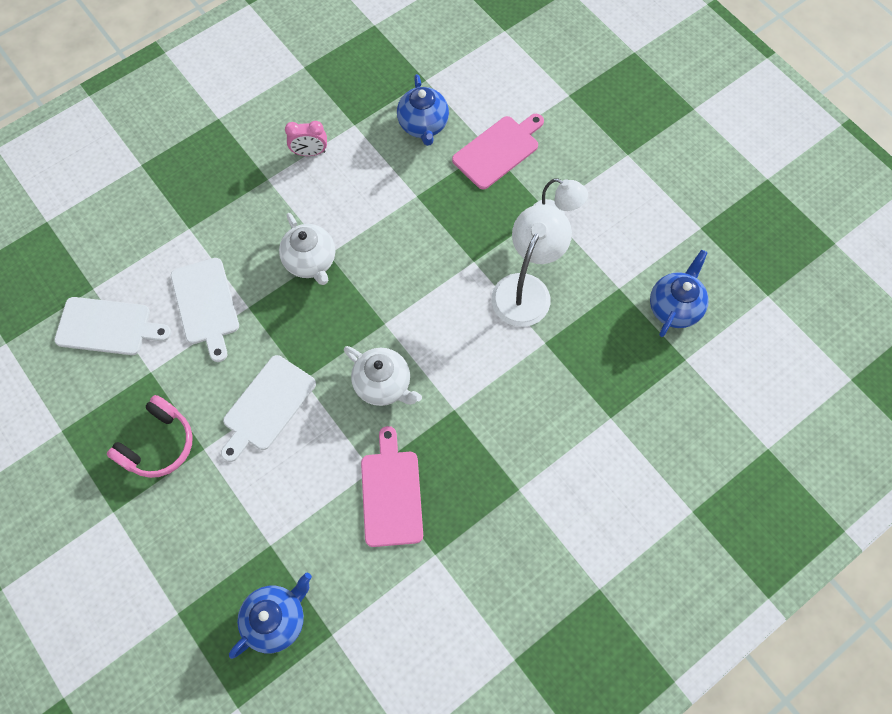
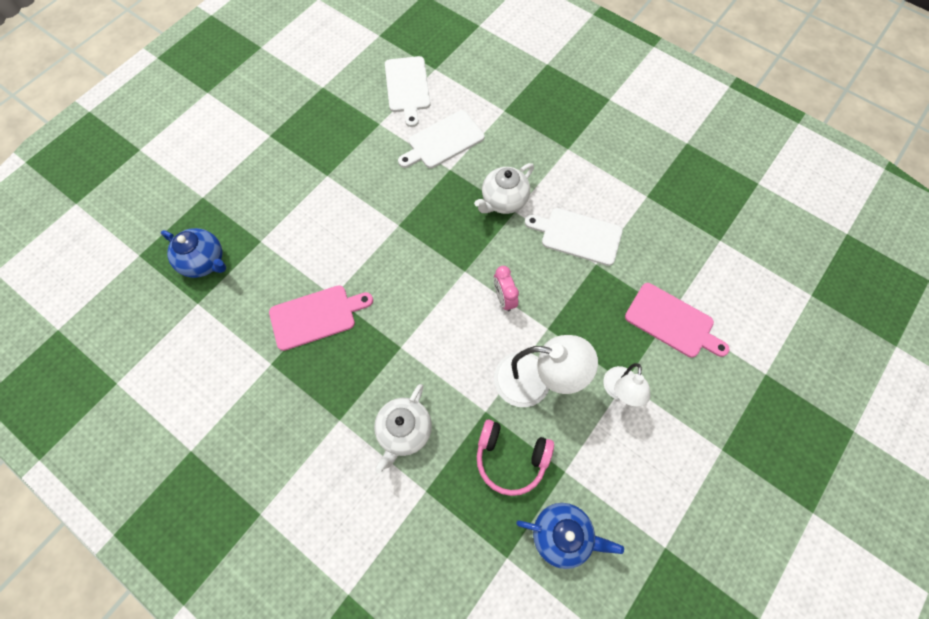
camera: 75 degrees right, 0 degrees up
(158, 444) = (324, 146): pink headphones -> pink headphones (511, 458)
(267, 406) = (370, 206): white cutting board -> white cutting board (577, 235)
(310, 152) = (605, 171): pink clock -> pink clock (504, 298)
(383, 385) = (409, 285): white teapot -> white teapot (404, 431)
(423, 126) = (670, 251): blue teapot -> none

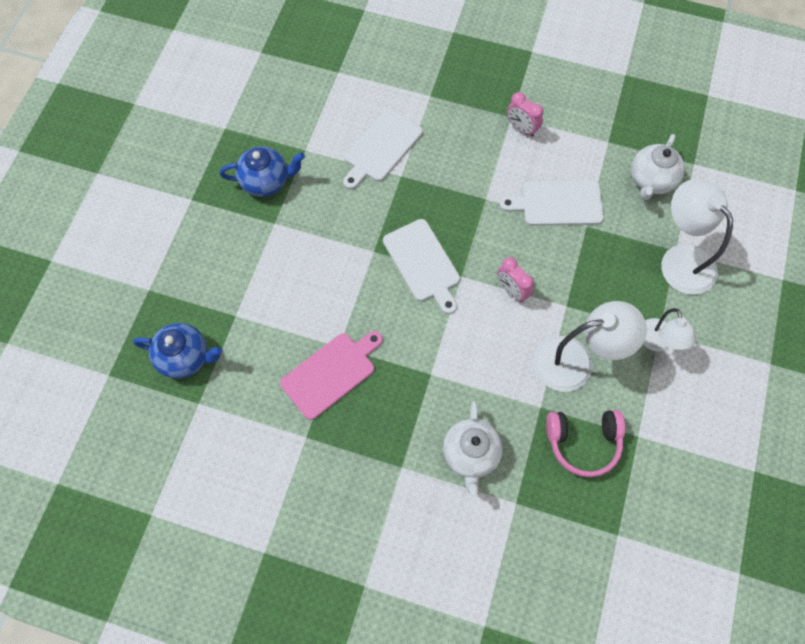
camera: 20 degrees left, 0 degrees up
(407, 87) = (317, 101): white cutting board -> white cutting board (423, 263)
(503, 201) = (470, 191): white teapot -> white teapot (651, 180)
(562, 534) = (659, 495): blue teapot -> blue teapot (266, 181)
(572, 161) = (521, 128): none -> pink clock
(672, 322) = (680, 259): pink cutting board -> white lamp

